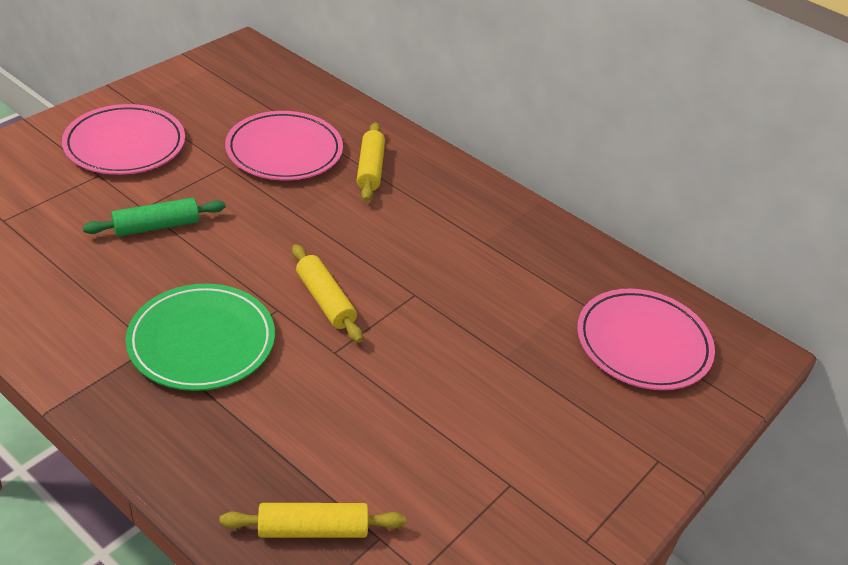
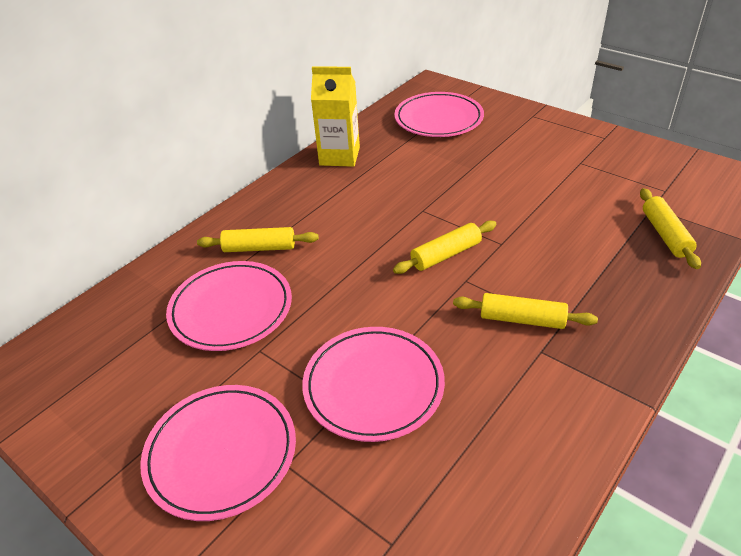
camera: 85 degrees left, 0 degrees up
(156, 226) = (373, 386): green rolling pin -> pink plate
(201, 341) = (522, 319): green plate -> yellow rolling pin
(543, 237) = (339, 156): none -> yellow carton

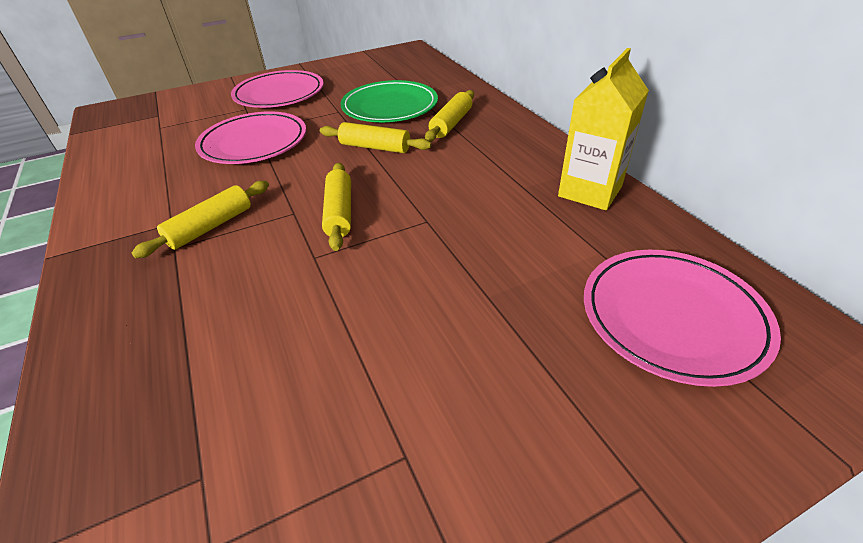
camera: 115 degrees right, 0 degrees up
(231, 309) = (390, 106): pink plate -> green plate
(665, 234) = (142, 441): yellow rolling pin -> yellow rolling pin (375, 147)

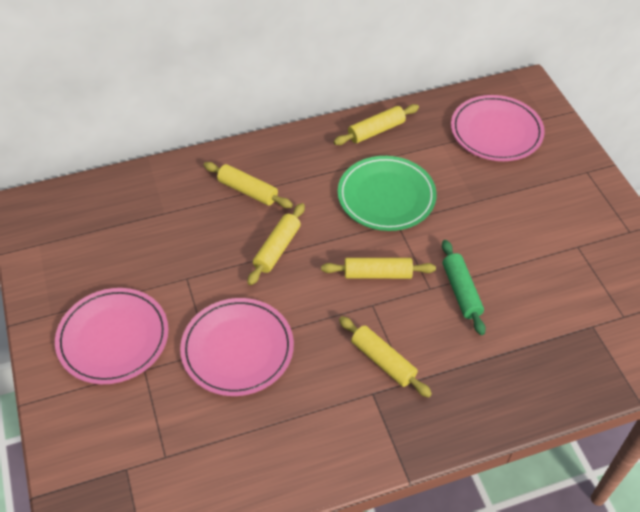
camera: 85 degrees left, 10 degrees up
(305, 287) = (461, 291): none -> green rolling pin
(390, 106) = (192, 234): green plate -> green plate (386, 196)
(590, 191) = (376, 131): yellow carton -> yellow rolling pin

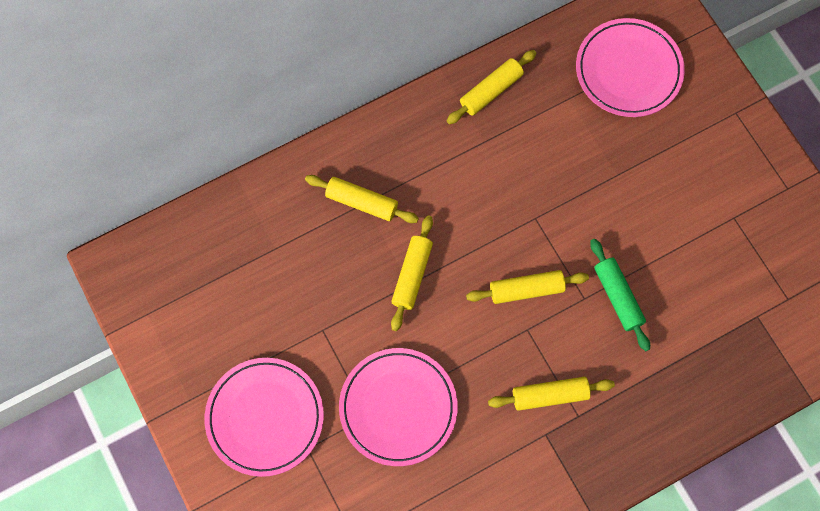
camera: 10 degrees left, 20 degrees up
(383, 361) = (550, 395): yellow rolling pin -> yellow rolling pin turned 45 degrees counterclockwise
(386, 196) = (518, 184): green plate -> none

